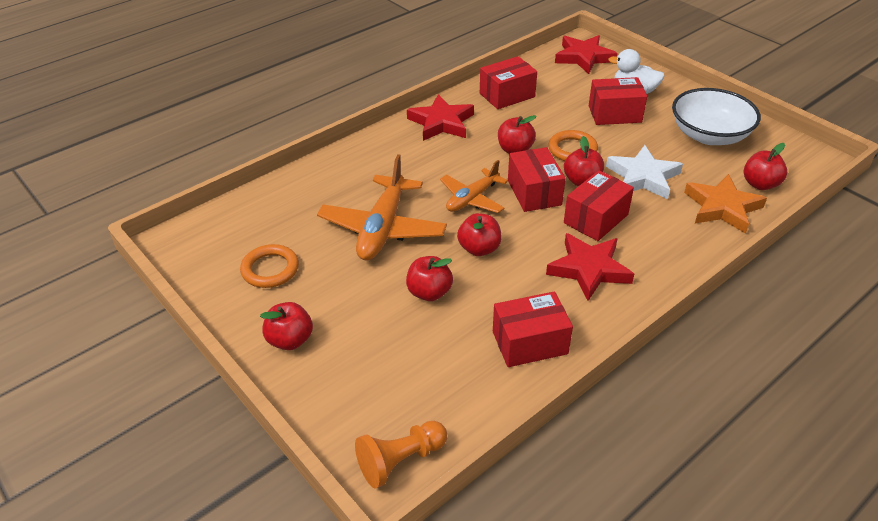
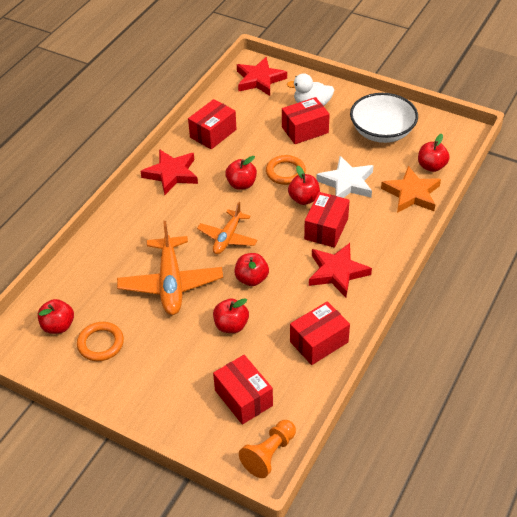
camera: 20 degrees left, 5 degrees up
(290, 340) = (147, 394): red apple -> red apple (58, 326)
(534, 192) = (272, 219): red box -> red box (243, 398)

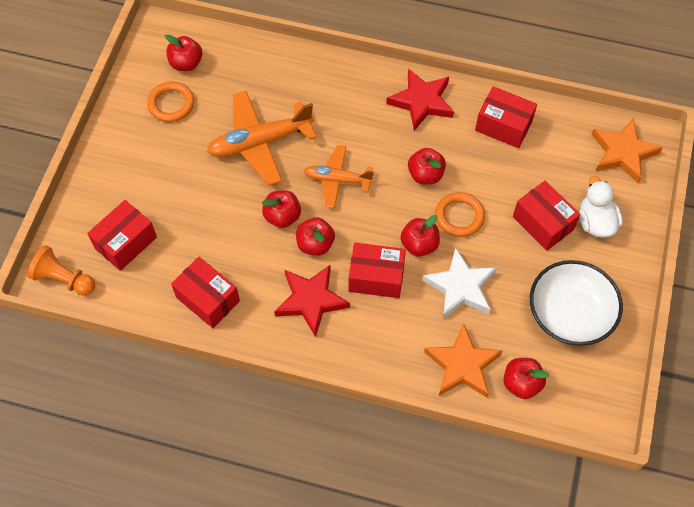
camera: 75 degrees right, 15 degrees up
(231, 325) = (214, 211): red apple -> red apple (315, 244)
(259, 80) = (623, 153): red star -> orange star

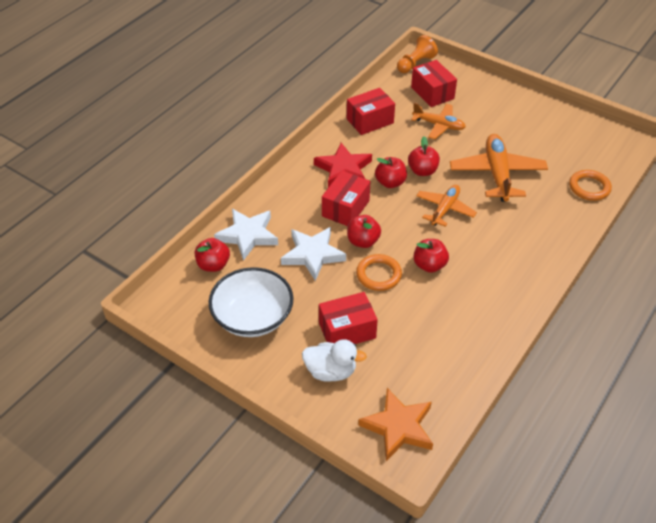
camera: 110 degrees right, 15 degrees down
(171, 104) = (550, 135): orange ring -> orange ring (589, 187)
(186, 63) = (591, 150): red apple -> none
(191, 220) = (438, 125): none -> orange plane
(421, 101) = (510, 286): red star -> none
(462, 365) = (248, 235): orange star -> white star
(503, 126) = (463, 338): red box -> none

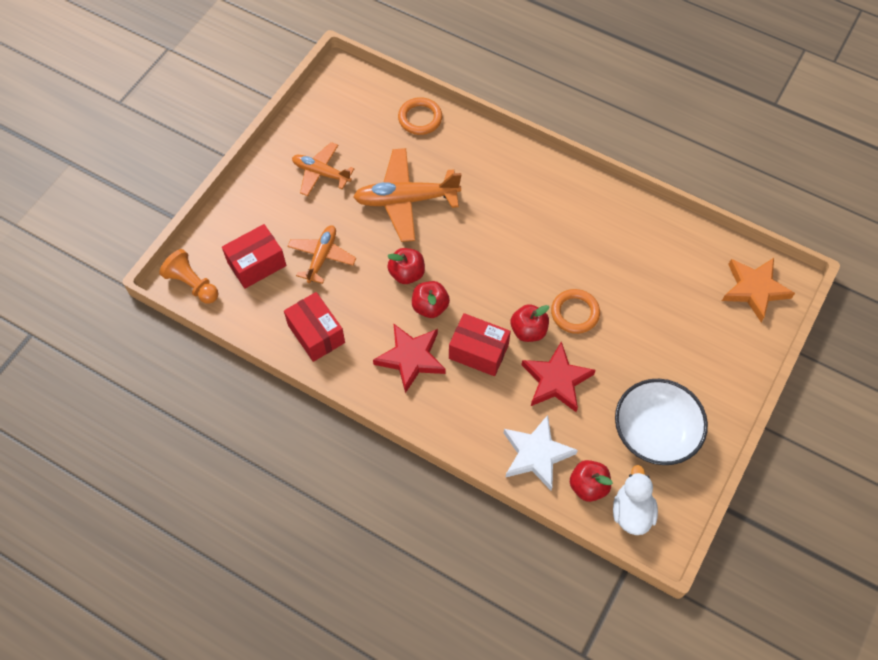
camera: 95 degrees left, 15 degrees up
(313, 255) = (556, 380): white star -> red star
(331, 371) = (707, 350): white duck -> white duck (632, 511)
(347, 330) = (654, 338): red box -> none
(429, 265) = (554, 266): red apple -> none
(445, 209) = (468, 251): orange plane -> orange plane (321, 173)

